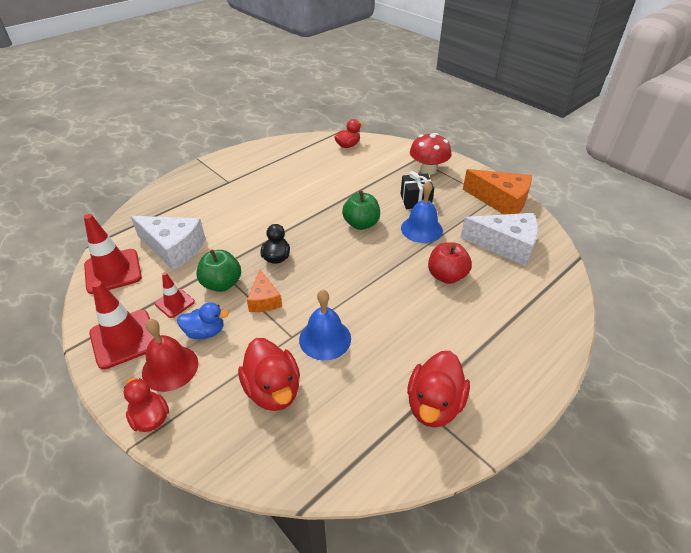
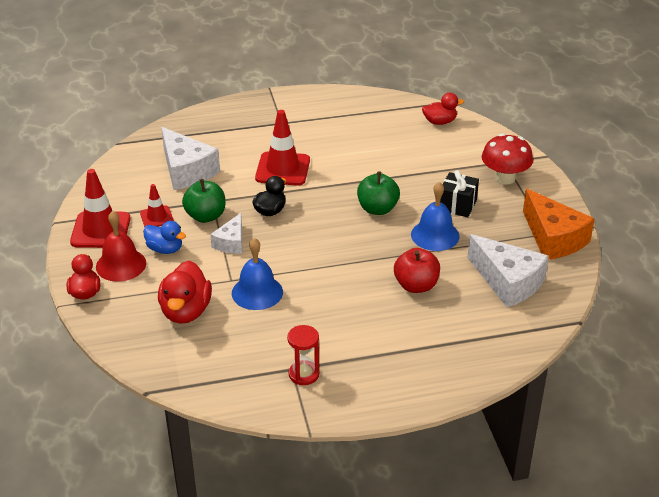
camera: 30 degrees right, 5 degrees down
(113, 271) = (124, 173): red traffic cone -> red traffic cone (282, 169)
(264, 300) = (231, 242): orange cheese -> white cheese
(434, 405) = (304, 374): red duck -> red hourglass

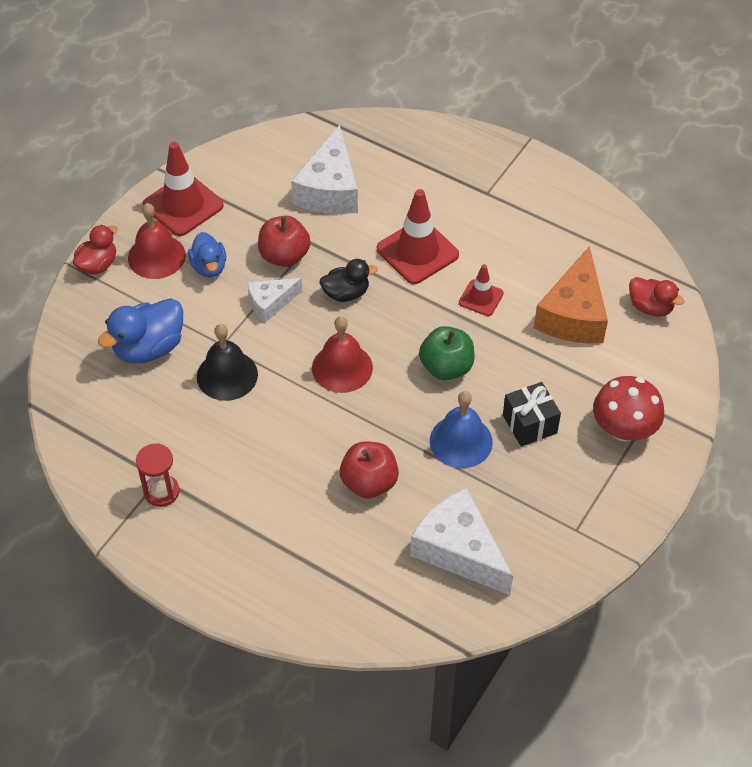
camera: 45 degrees right, 15 degrees up
(156, 217) = (243, 225): red traffic cone -> red traffic cone (481, 298)
(186, 311) = (149, 348): red duck -> blue duck
(205, 216) = (284, 256): green apple -> red apple
(257, 292) = (227, 375): blue bell -> black bell
(320, 245) = (342, 367): none -> red bell
(508, 282) = (459, 550): white cheese -> white cheese turned 135 degrees clockwise
(553, 238) = (573, 540): orange cheese -> orange cheese (573, 314)

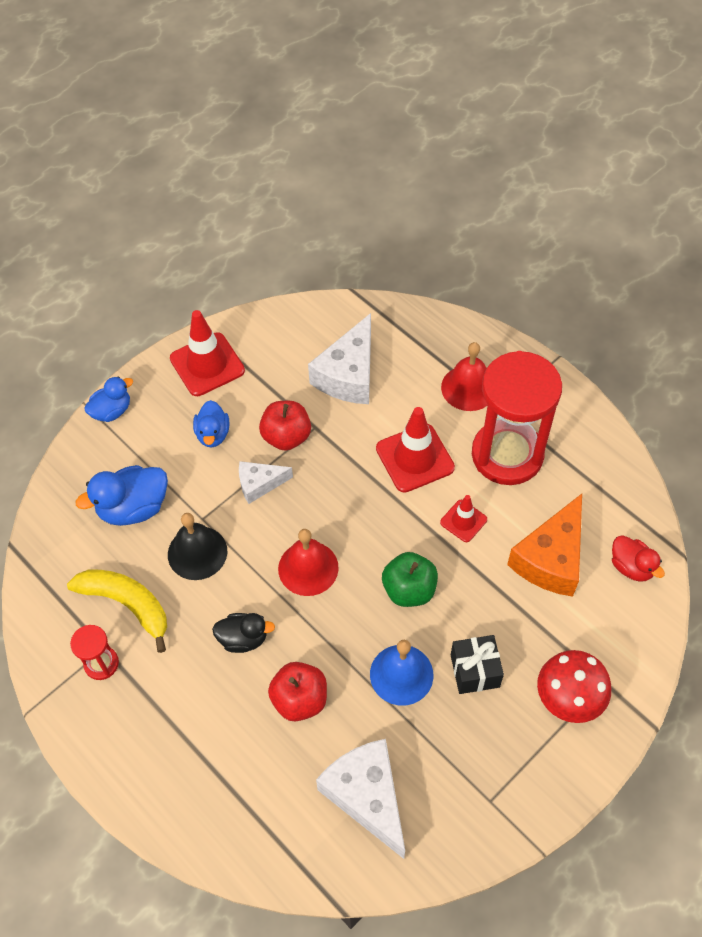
camera: 15 degrees right, 5 degrees up
(98, 265) = (112, 411): red duck -> blue duck
(156, 256) = (167, 413): red bell -> red bell (468, 388)
(171, 435) = (127, 604): none -> yellow banana
(346, 293) = (334, 489): black duck -> black duck (243, 638)
(506, 233) = (507, 455): none -> red hourglass

